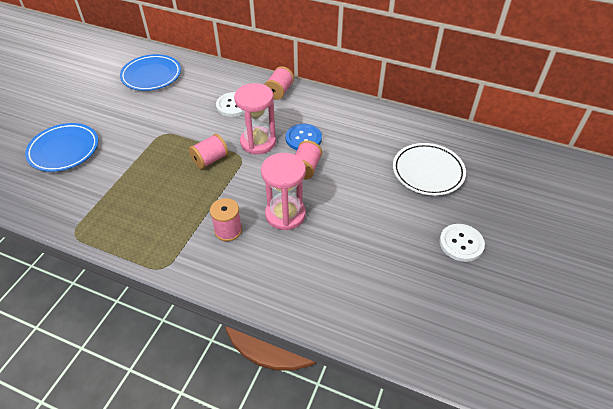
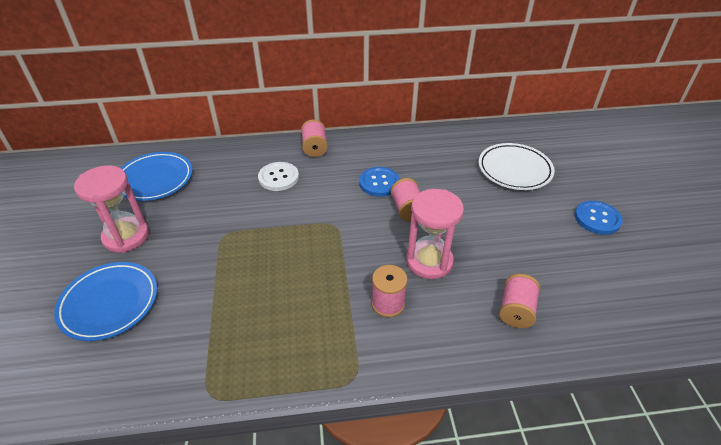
camera: 30 degrees left, 5 degrees down
(210, 160) = (303, 241): pink spool -> pink spool (516, 310)
(258, 142) = (337, 203): pink hourglass -> pink hourglass (126, 236)
(461, 243) = (597, 219): white button -> blue button

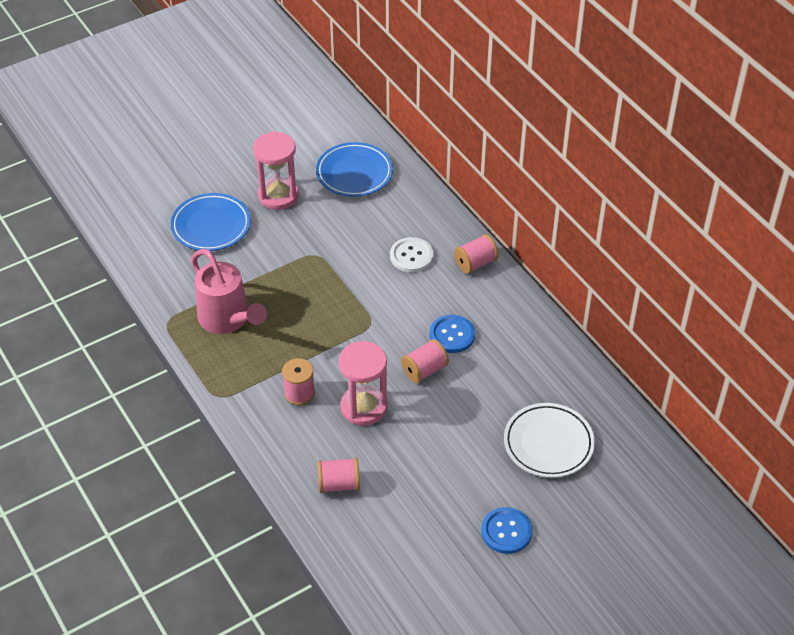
camera: 65 degrees right, 5 degrees up
(251, 332) = (227, 320): none -> pink watering can

